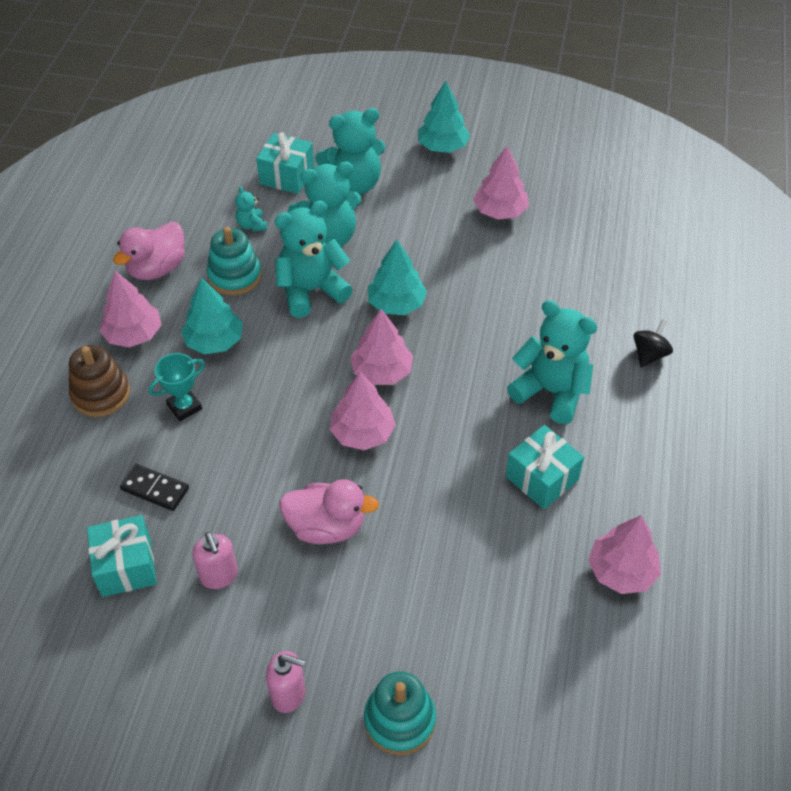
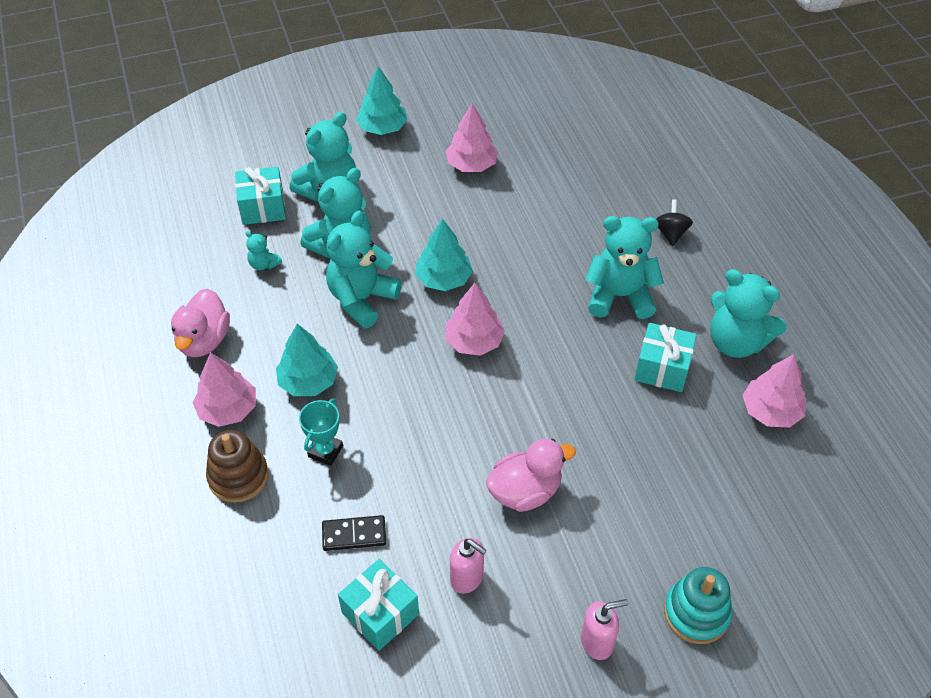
camera: 30 degrees left, 0 degrees up
(235, 276) = (283, 316): turquoise stacking toy -> none
(362, 433) = (496, 400): pink tree -> none
(636, 488) = (736, 342): none -> turquoise teddy bear

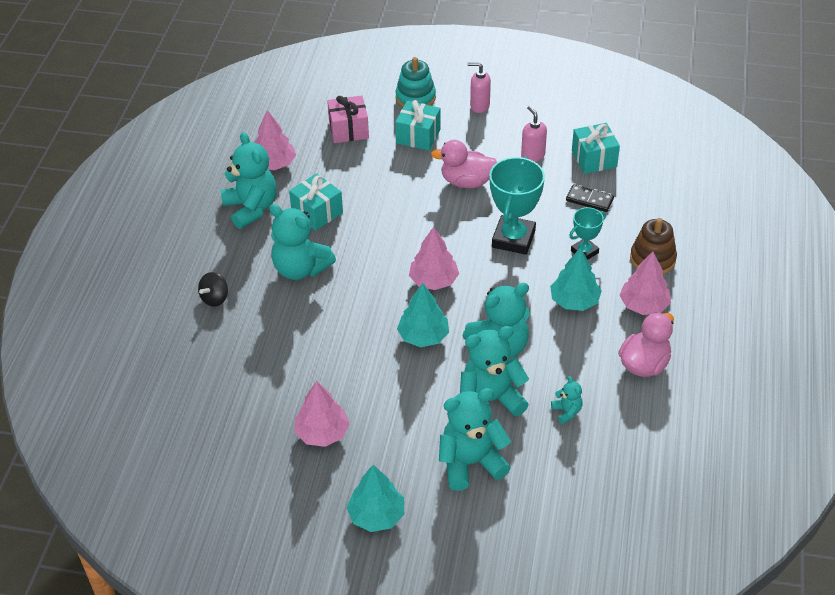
camera: 150 degrees left, 5 degrees down
(263, 207) = (542, 471): turquoise gift -> turquoise gift (418, 136)
(418, 432) = (513, 239): none -> turquoise trophy
(733, 507) = (348, 130): none -> pink gift

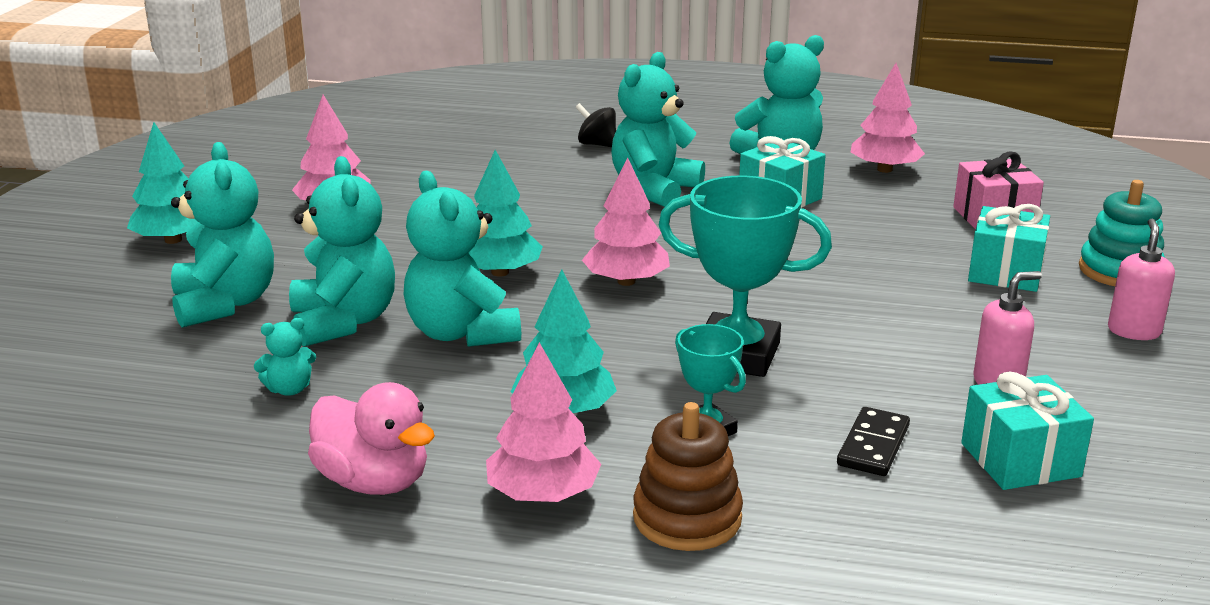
camera: 90 degrees right, 20 degrees down
(466, 182) = (890, 314): pink duck -> none

